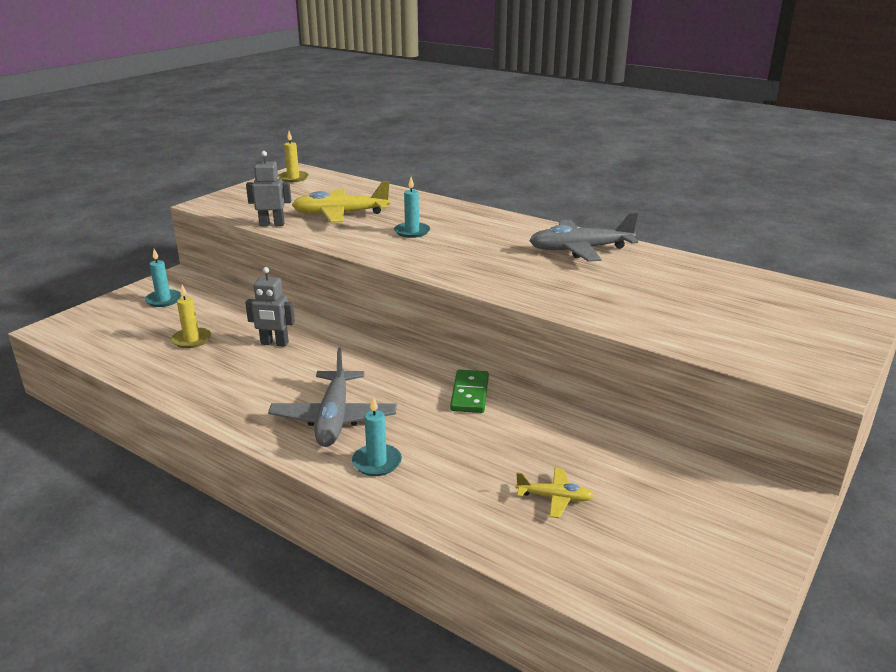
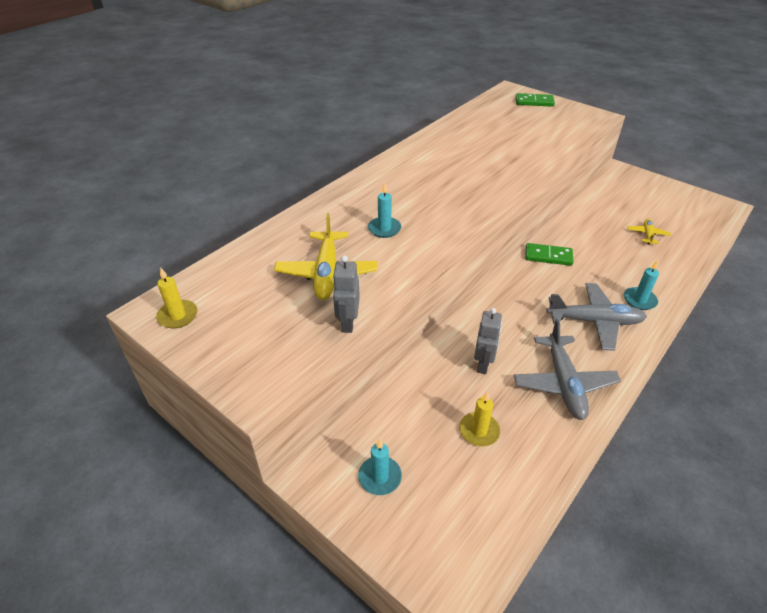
camera: 85 degrees left, 15 degrees up
(580, 250) = (431, 156): grey plane -> grey plane (563, 383)
(831, 322) = (534, 102): none -> green domino

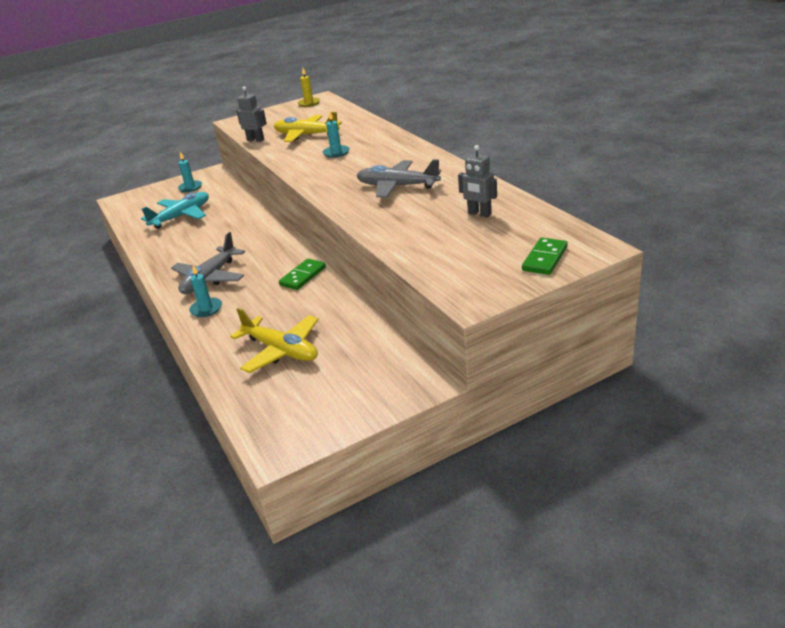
camera: 115 degrees right, 10 degrees down
(479, 431) = (181, 216): yellow candle -> turquoise plane
(483, 364) = (223, 225): grey robot -> grey robot (479, 214)
(563, 383) = (177, 250): grey plane -> grey plane (397, 186)
(647, 235) = (281, 350): yellow plane -> yellow plane, size x1.94

